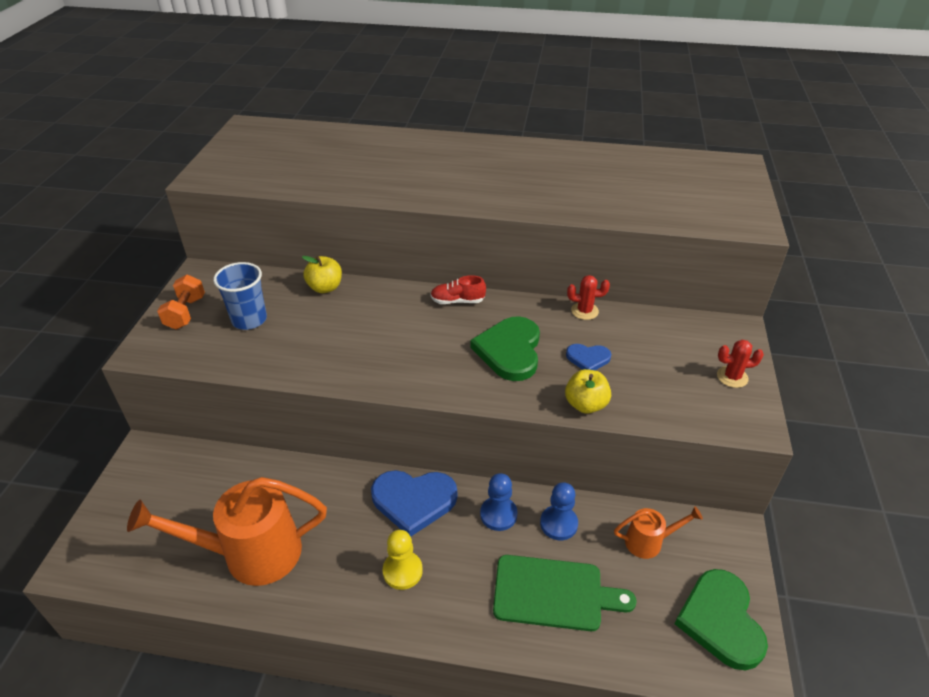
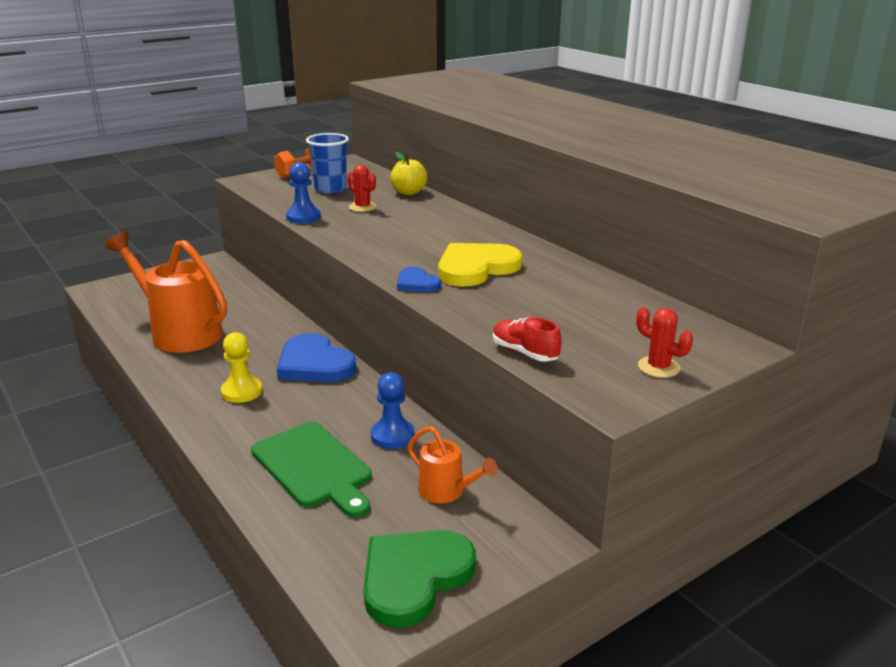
camera: 45 degrees right, 15 degrees down
(457, 301) = (491, 231): red shoe -> red shoe (524, 352)
(498, 514) = (357, 404): blue pawn -> blue pawn (303, 217)
(510, 351) = (476, 268): green heart -> yellow heart
(584, 311) = (592, 275): red cactus -> red cactus (362, 207)
(585, 404) = (474, 318): yellow apple -> none
(588, 358) = (534, 298): blue heart -> blue heart (417, 283)

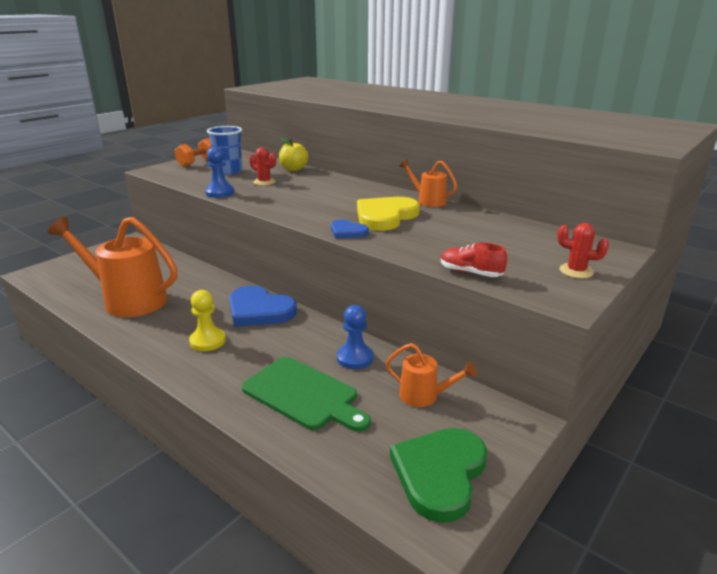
camera: 15 degrees left, 0 degrees up
(544, 252) = (428, 201): none -> orange watering can

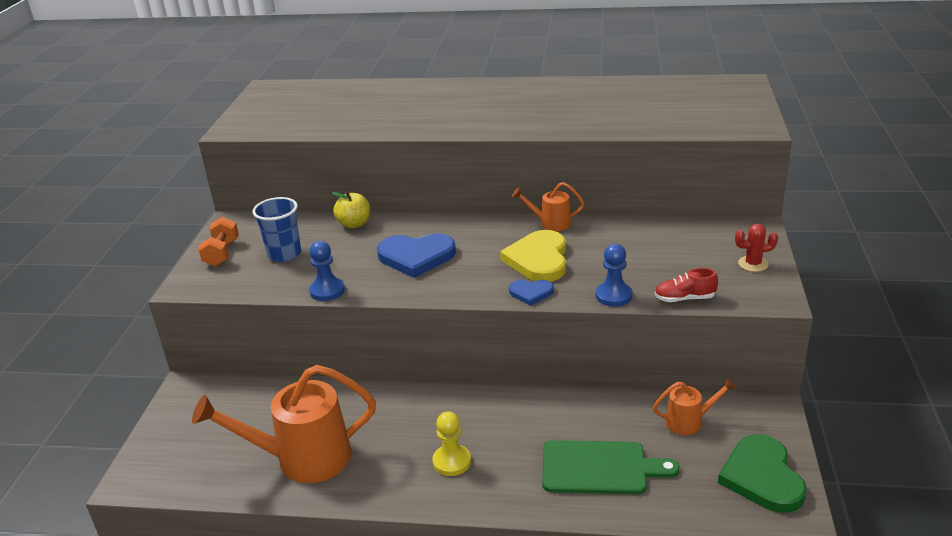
camera: 30 degrees left, 5 degrees up
(259, 310) = (456, 406): blue heart -> blue heart (416, 257)
(264, 182) = (351, 256): red cactus -> none
(355, 358) = (600, 414): blue pawn -> blue pawn (613, 296)

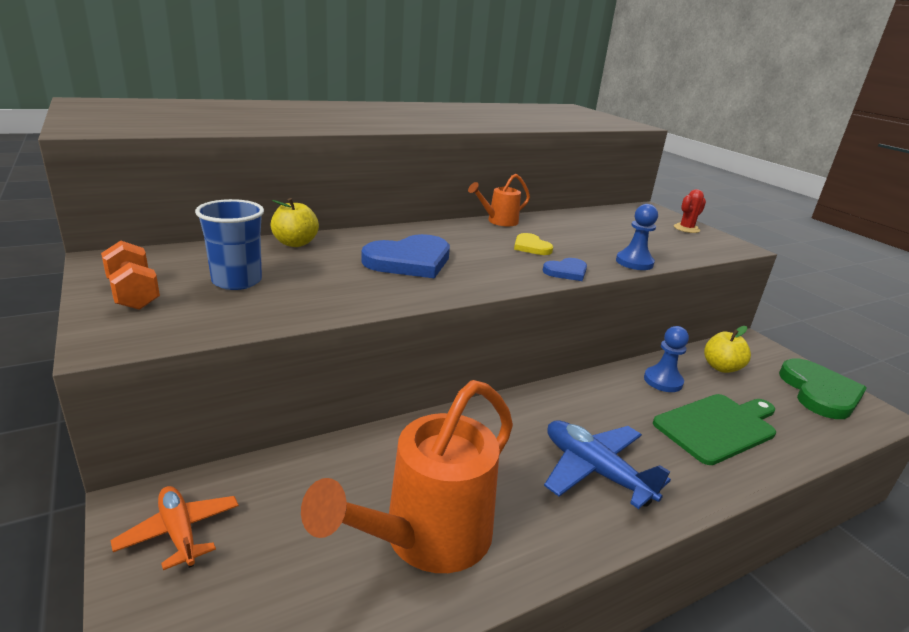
camera: 40 degrees left, 5 degrees down
(192, 407) = (179, 532): none -> orange plane
(327, 291) = (348, 307): blue pawn -> blue pawn (663, 381)
(452, 461) = (595, 471): yellow pawn -> blue plane
(538, 259) = (531, 247): yellow heart -> yellow heart, size x0.53
(684, 298) = (685, 256): red shoe -> none
(689, 421) = (721, 367): orange watering can -> yellow apple
(762, 477) = (819, 392): green heart -> green heart turned 135 degrees counterclockwise

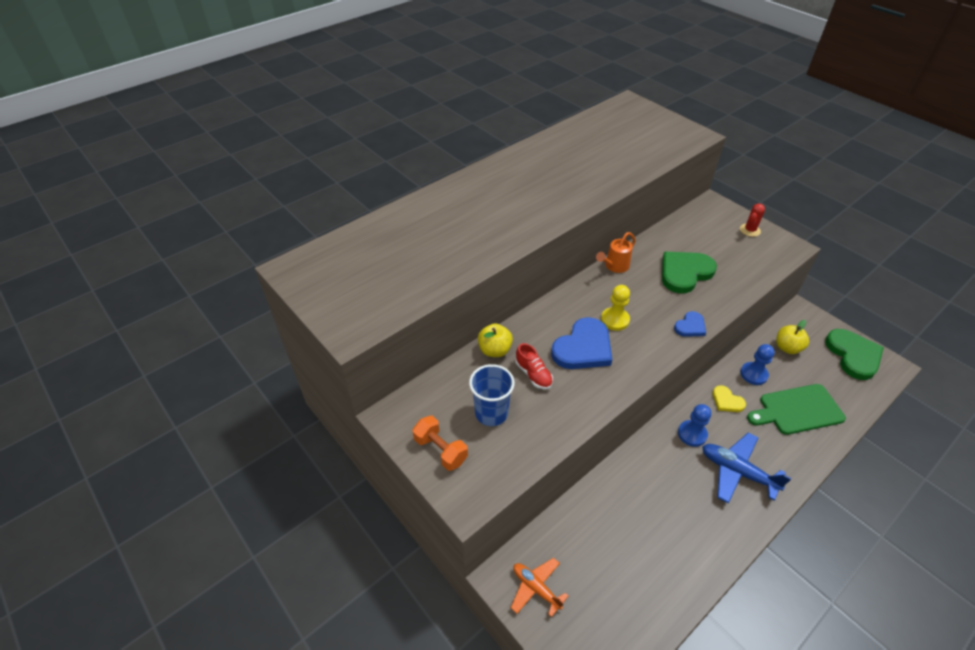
camera: 10 degrees left, 20 degrees up
(325, 266) = (533, 374): none -> red shoe
(425, 539) = (666, 551): orange watering can -> none
(468, 251) = (615, 320): none -> yellow pawn
(531, 247) = (653, 298): yellow heart -> yellow heart (727, 401)
(584, 239) = (684, 273): none -> green heart
(634, 262) = (729, 297): blue pawn -> blue pawn (692, 434)
(718, 427) = (797, 410): green cutting board -> green cutting board turned 150 degrees counterclockwise

